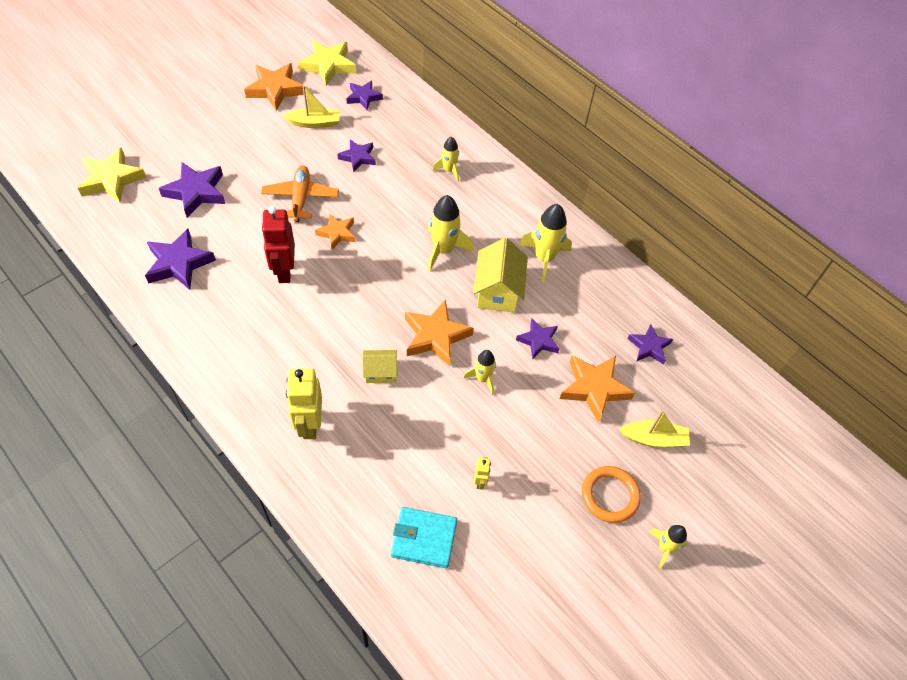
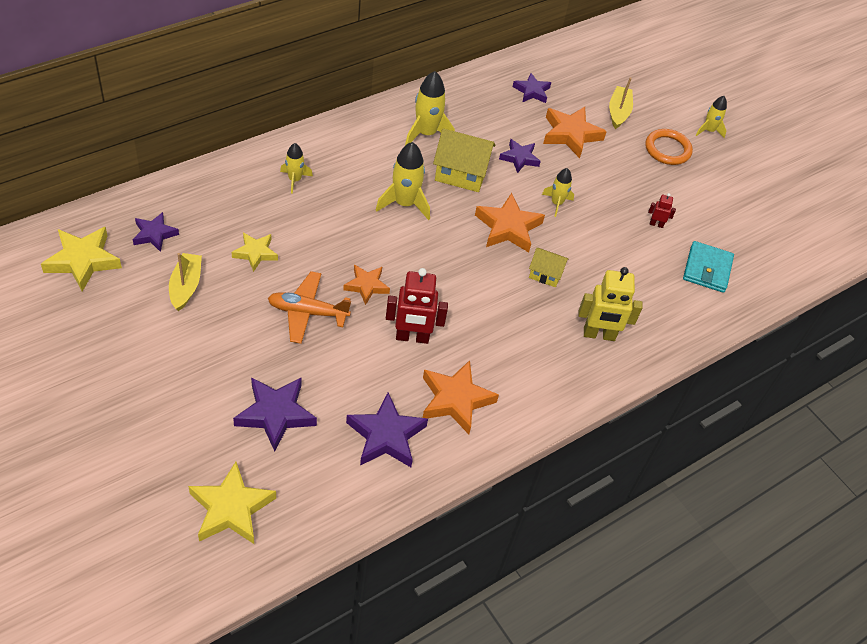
camera: 85 degrees left, 5 degrees down
(275, 89) = (110, 319): orange star -> orange star (455, 400)
(358, 157) = (255, 253): purple star -> yellow star
(380, 372) = (545, 274): yellow house -> yellow house turned 75 degrees counterclockwise
(480, 481) = (656, 224): yellow robot -> red robot

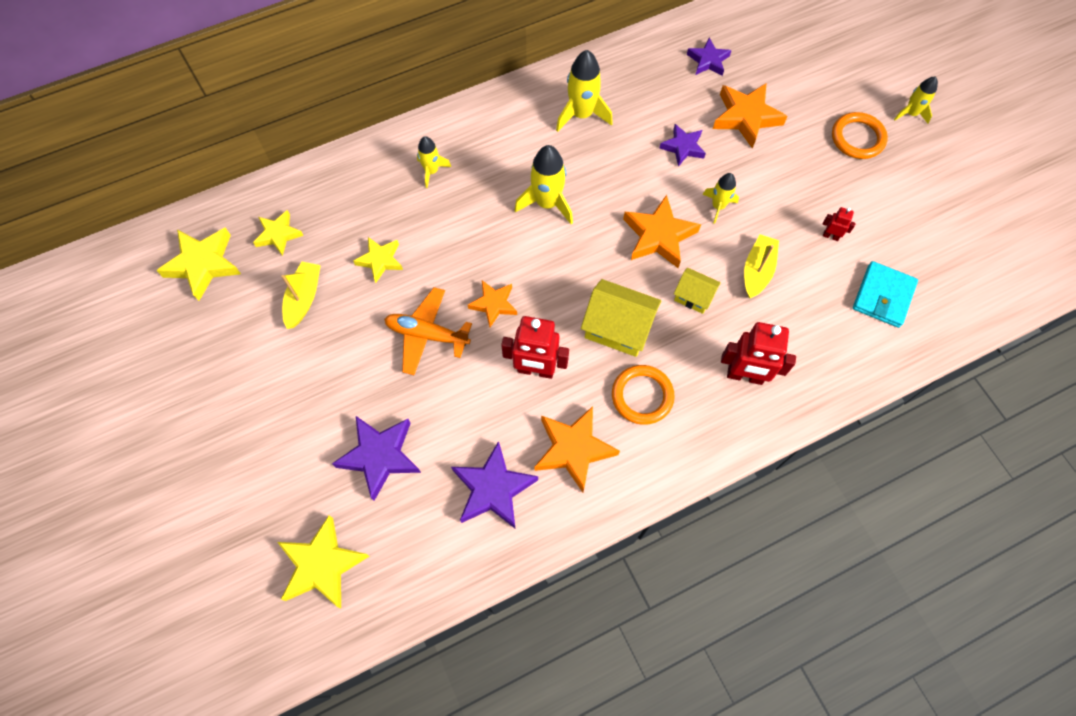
camera: 15 degrees right, 15 degrees up
(154, 234) = (278, 234): purple star -> yellow star
(461, 174) = (614, 166): yellow house -> yellow house (618, 328)
(511, 354) = (642, 396): none -> orange ring
(599, 335) = (745, 376): yellow robot -> red robot
(618, 112) = (806, 88): yellow boat -> yellow boat (757, 271)

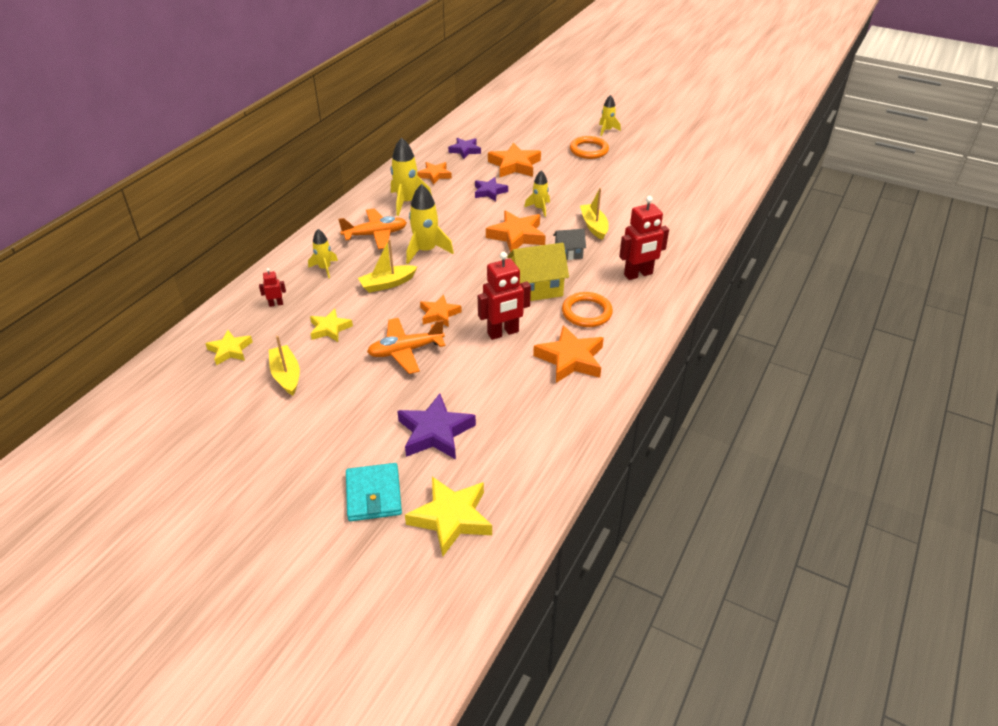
camera: 35 degrees left, 25 degrees down
(203, 264) = (177, 395): yellow star -> none
(475, 230) = (387, 284): none -> yellow boat
(493, 489) = (537, 407): purple star -> none
(514, 148) = (375, 235): none -> orange plane
(643, 86) = (435, 175): none -> orange star
(693, 297) = (568, 253): yellow house -> grey house
(830, 236) = (619, 194): red robot -> red robot (276, 304)
(883, 296) = (676, 207): turquoise wallet -> turquoise wallet (373, 495)

